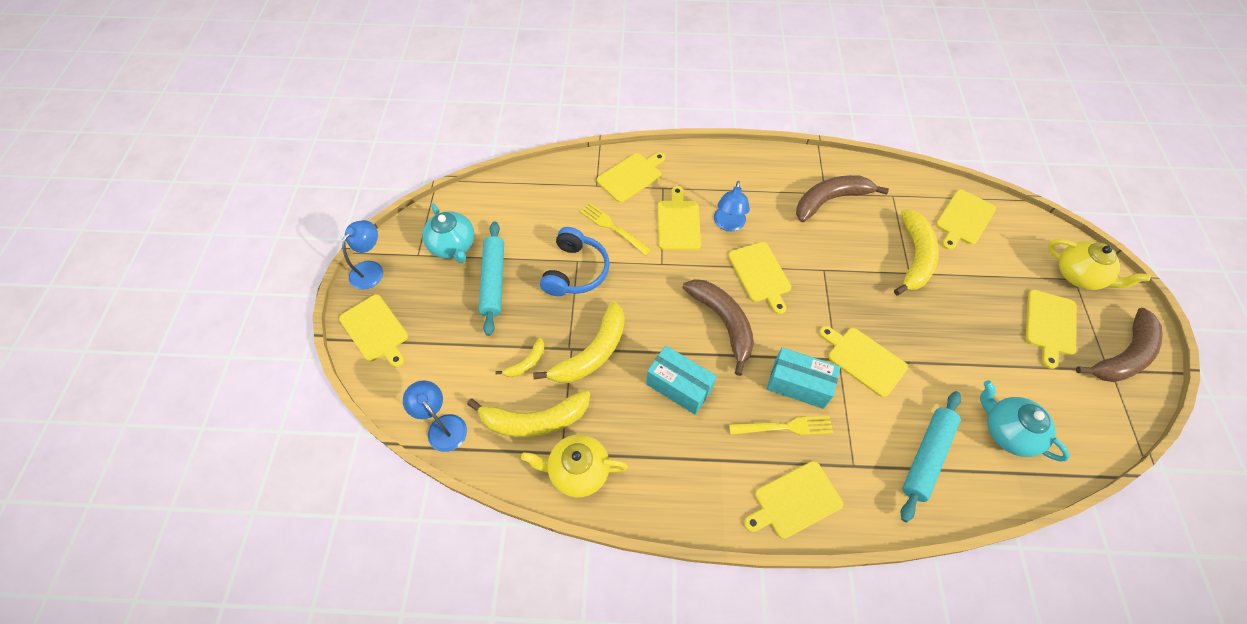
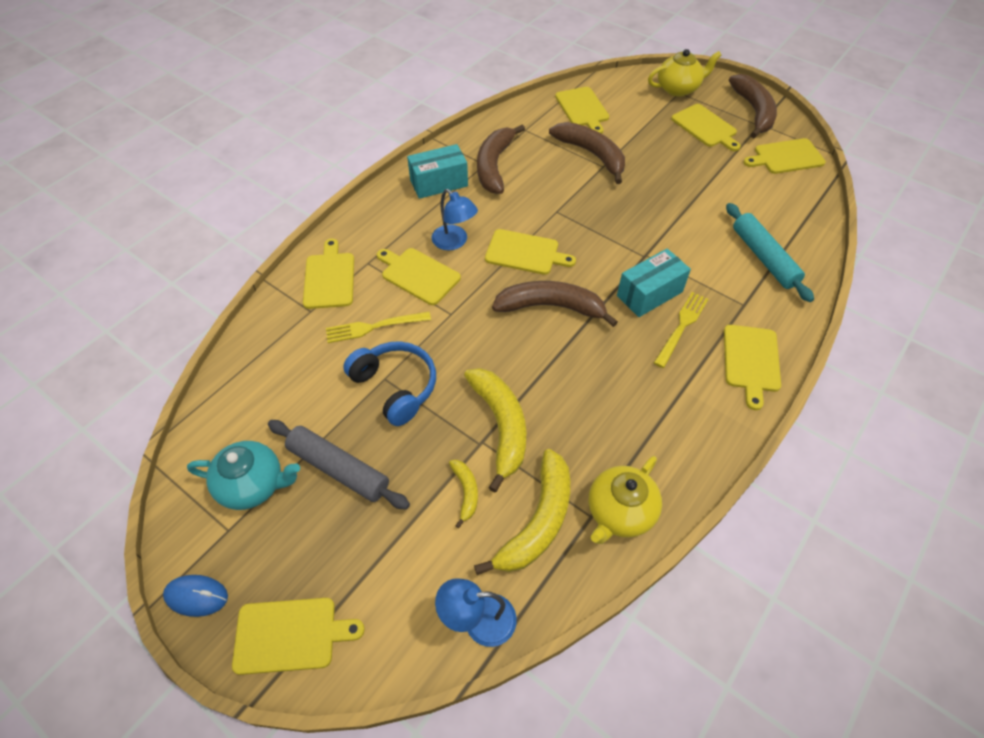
camera: 55 degrees left, 5 degrees down
(371, 269) = (196, 596): blue lamp -> blue mouse
(493, 281) = (338, 469): turquoise rolling pin -> grey rolling pin
(679, 386) = (590, 377): turquoise box -> turquoise box (439, 183)
(863, 360) = (657, 240): yellow cutting board -> yellow cutting board (786, 157)
(915, 257) = (592, 154): yellow banana -> brown banana
(1007, 431) = (772, 202): turquoise teapot -> none

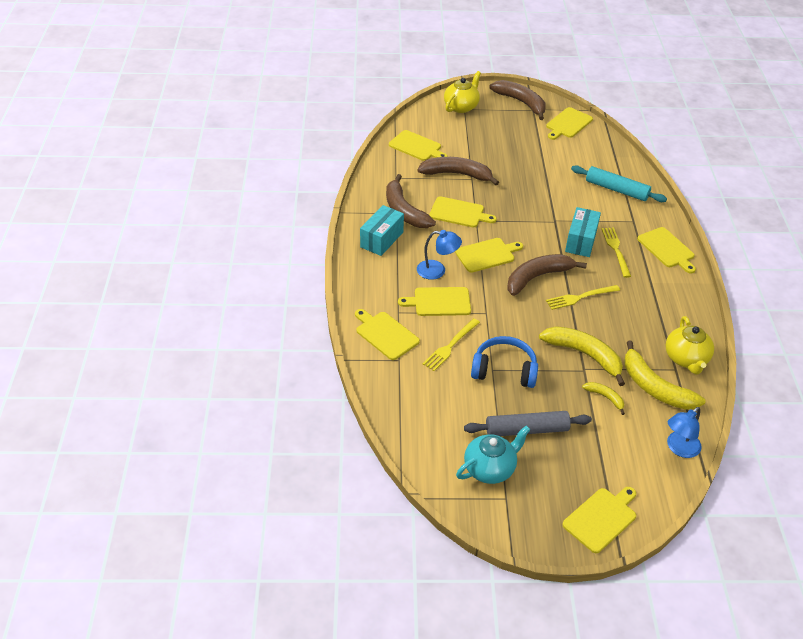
camera: 40 degrees left, 10 degrees down
(196, 596) = (531, 538): blue mouse -> none
(538, 521) = (654, 387): yellow banana -> yellow banana turned 150 degrees clockwise
(573, 357) = (580, 297): none -> yellow fork
(705, 127) = (504, 125): yellow cutting board -> yellow cutting board (459, 213)

